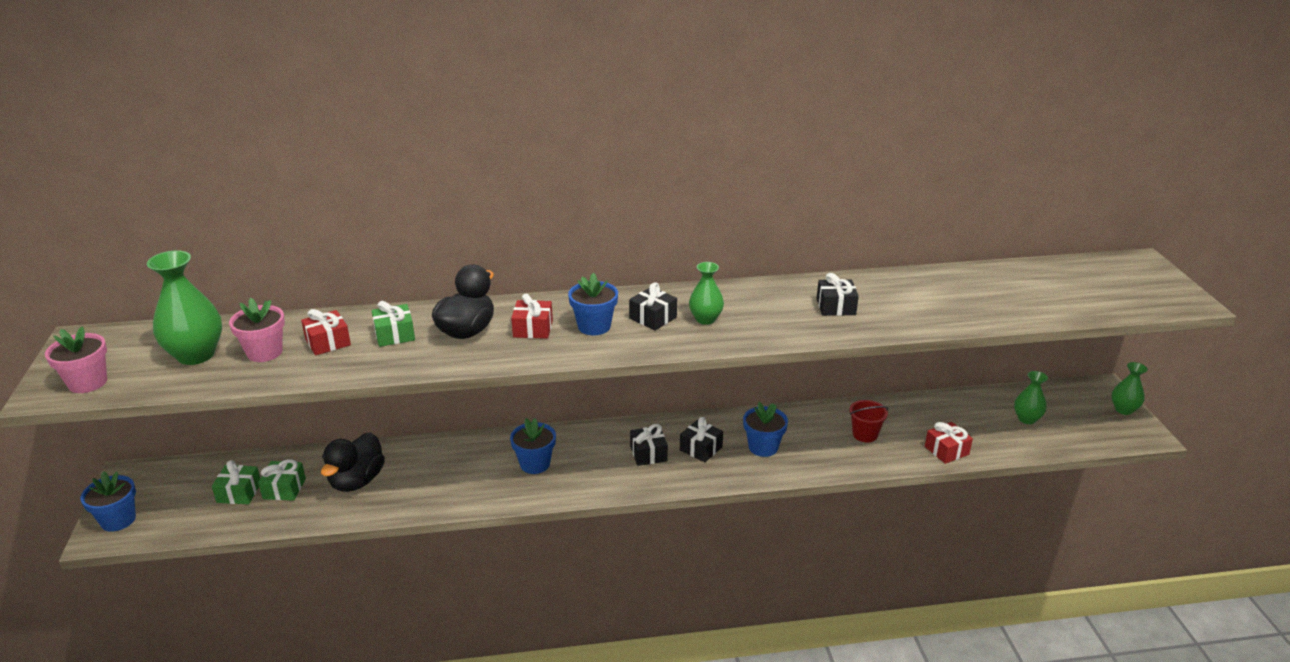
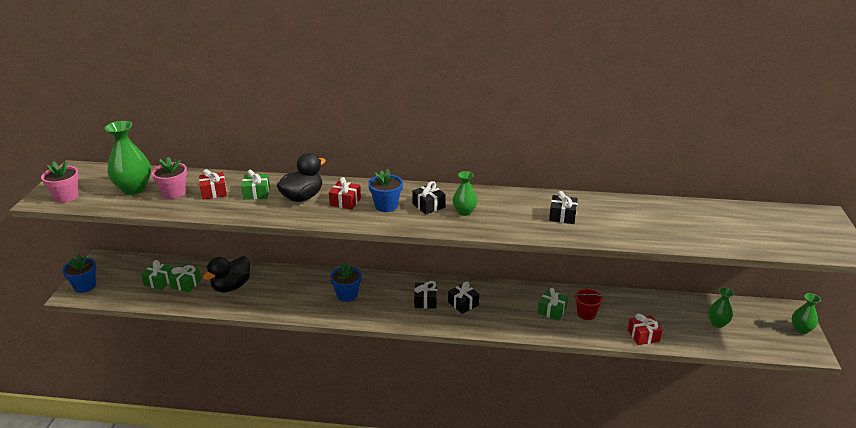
camera: 15 degrees right, 0 degrees up
(763, 447) = (507, 310): blue flower pot -> none
(820, 438) = (552, 311): none -> green gift

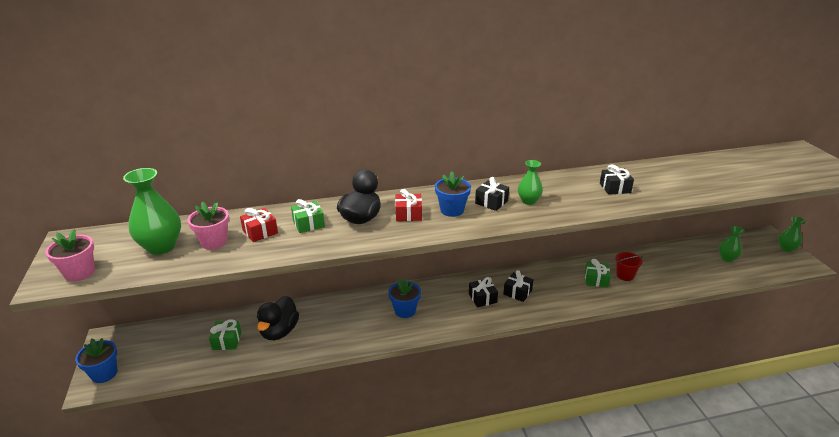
camera: 20 degrees left, 0 degrees up
(159, 281) = (193, 346): green gift -> none
(643, 335) = (682, 283): red gift -> none

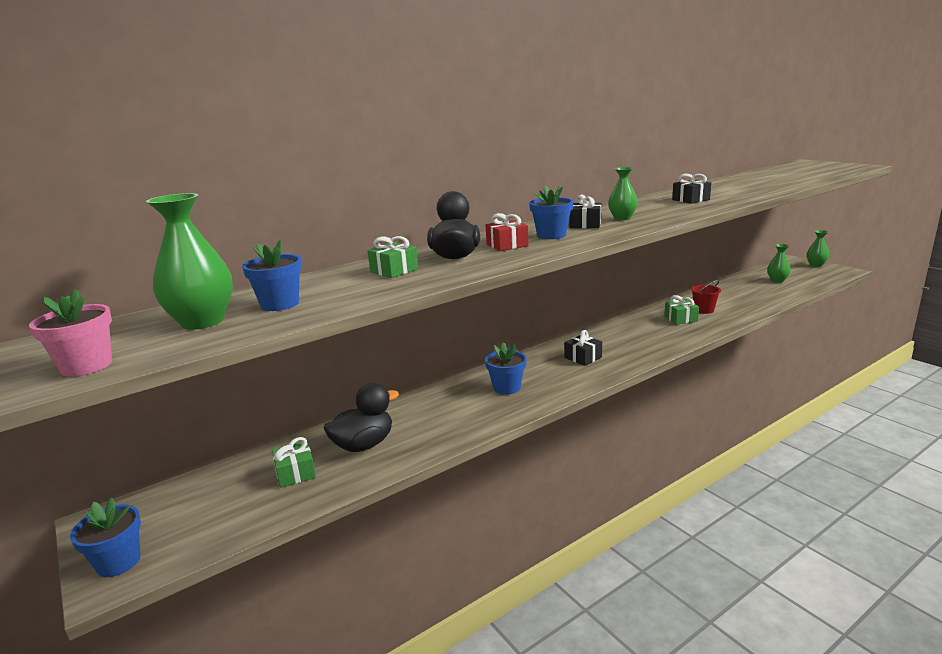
camera: 20 degrees left, 10 degrees down
(214, 242) = (280, 304): pink flower pot -> blue flower pot
(260, 232) = (336, 286): red gift -> none
(279, 331) = (364, 445): black duck -> black duck turned 120 degrees counterclockwise
(517, 292) = (614, 345): black gift -> none

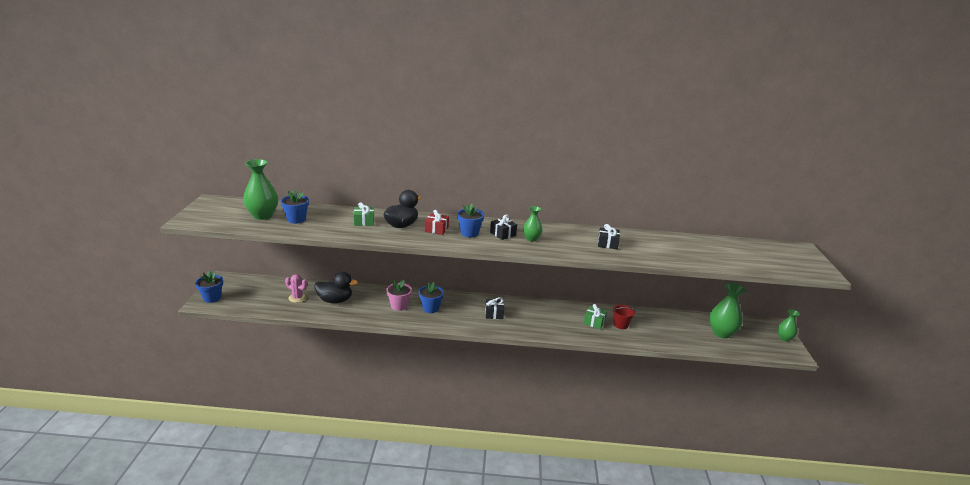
camera: 35 degrees right, 5 degrees up
(86, 366) = (207, 219): pink flower pot -> pink flower pot (399, 306)
(295, 473) = (297, 298): green gift -> pink cactus
(777, 280) = (721, 333): green vase -> green vase, size x1.71

